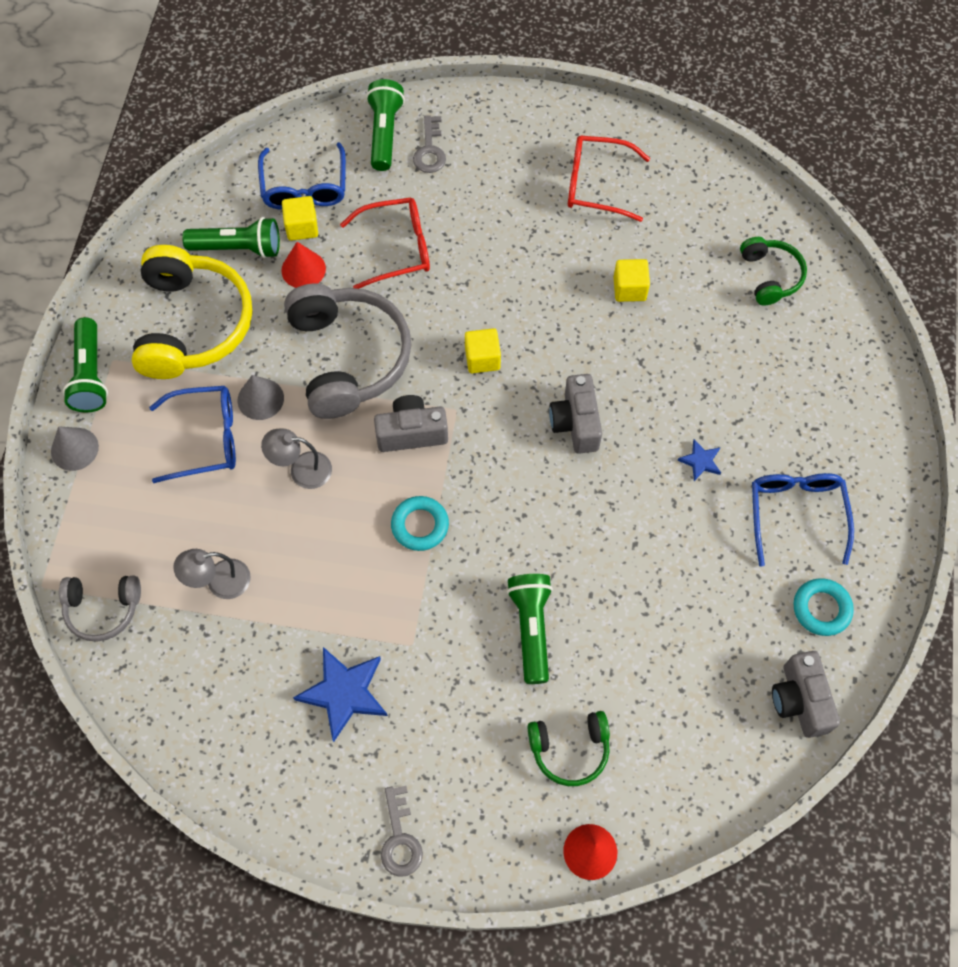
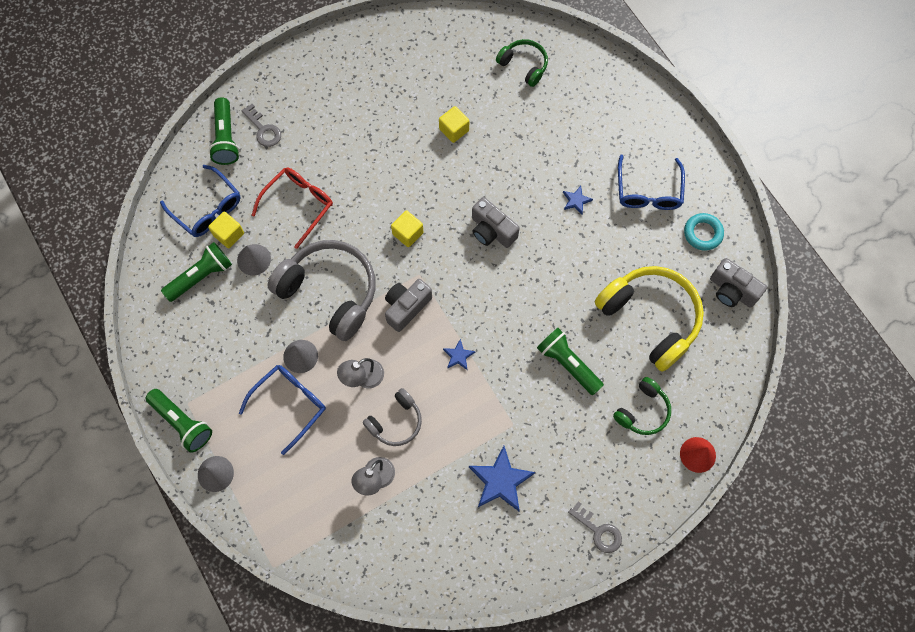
camera: 40 degrees left, 5 degrees up
(103, 609) = (322, 549): grey headphones -> grey headphones (396, 422)
(193, 324) = (217, 343): yellow headphones -> yellow headphones (650, 318)
(303, 269) = (254, 259): red cone -> grey cone
(385, 133) = (226, 138): green flashlight -> green flashlight turned 150 degrees counterclockwise
(420, 525) = (458, 356): turquoise ring -> blue star
(596, 184) = (381, 80): red glasses -> none
(796, 514) = (648, 191): blue glasses -> blue glasses turned 135 degrees counterclockwise

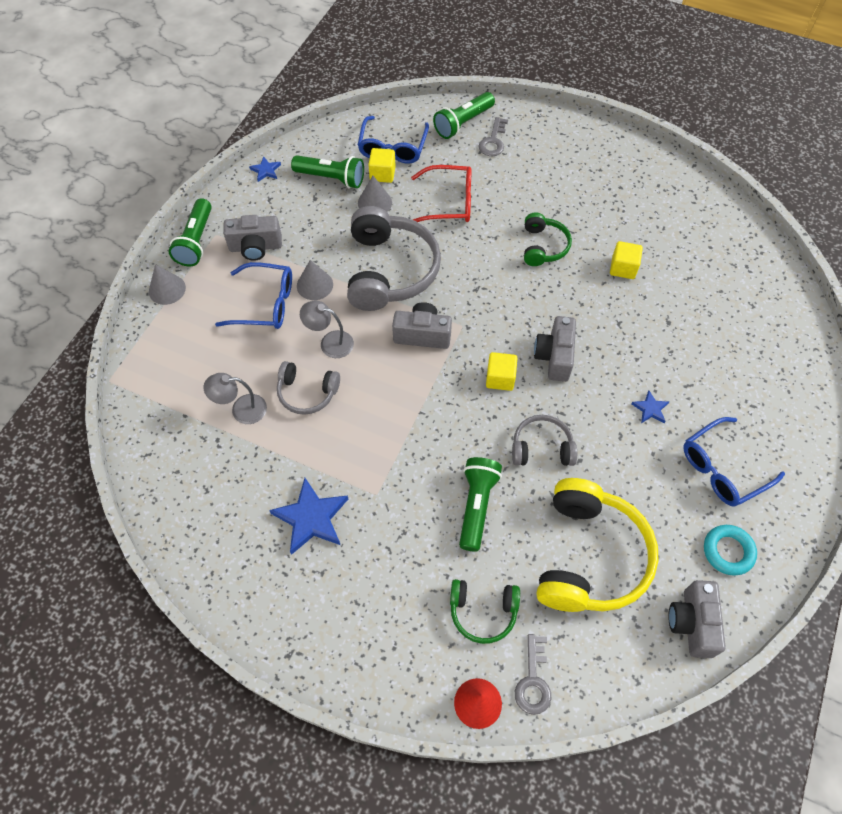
camera: 55 degrees right, 10 degrees down
(226, 379) = (255, 247): none -> grey camera
(407, 233) = (493, 293): yellow cube -> yellow cube (500, 378)
(458, 356) = (409, 405): blue star -> blue star (266, 170)
(524, 65) = (740, 282): green headphones -> green headphones (543, 246)
(555, 291) = (541, 447): none -> grey headphones
(598, 531) = (321, 647): grey key -> grey key (533, 680)

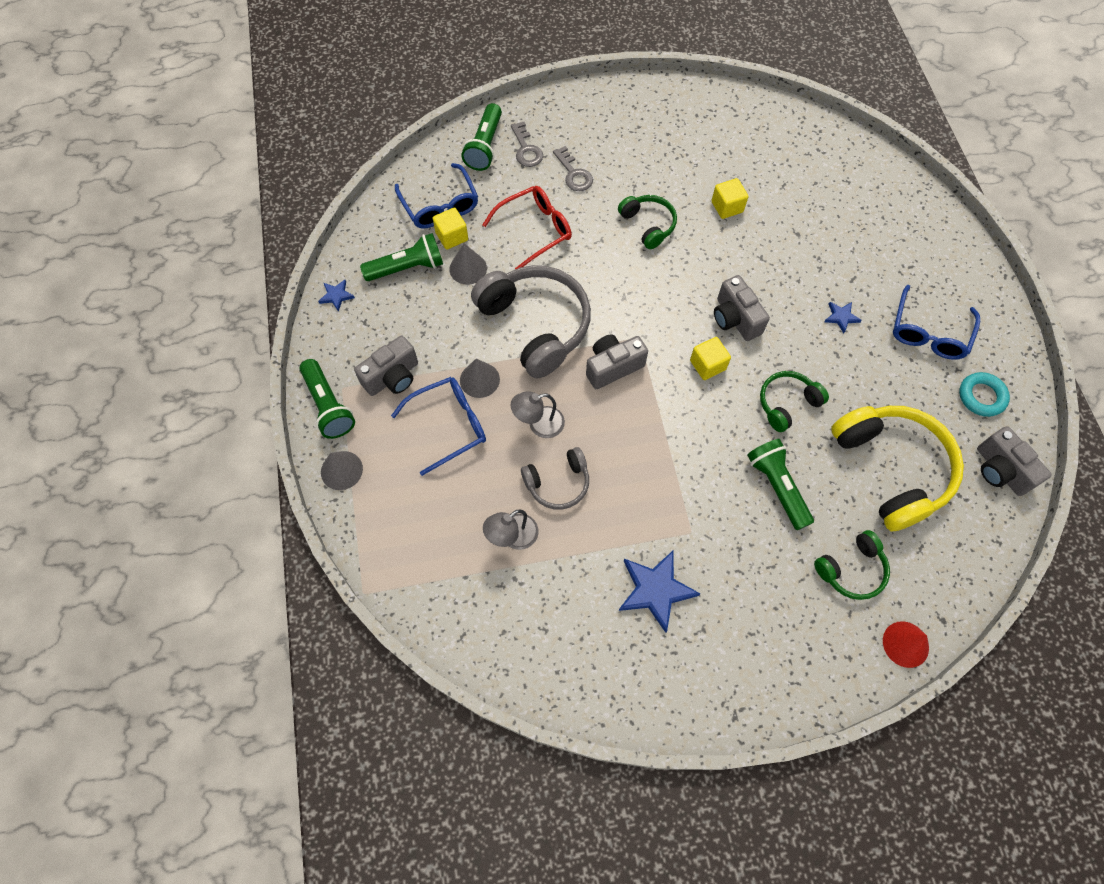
camera: 35 degrees left, 5 degrees up
(533, 680) = (929, 596): grey key -> grey key (574, 173)
(541, 447) = (787, 403): grey headphones -> green headphones

